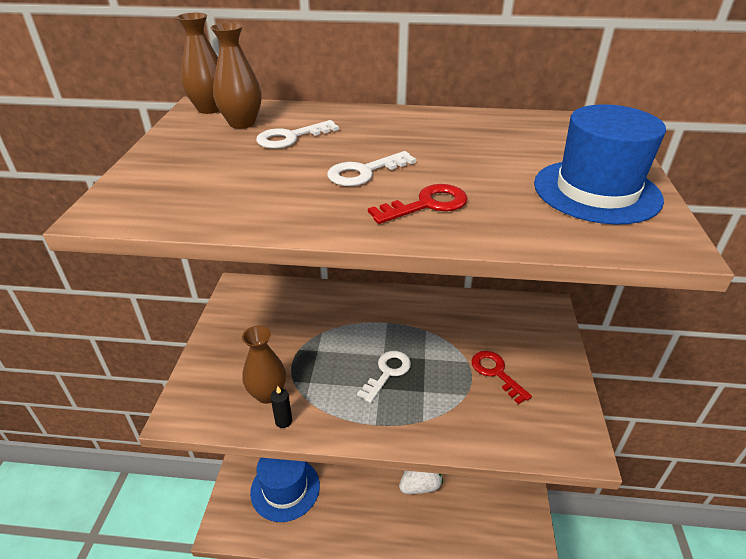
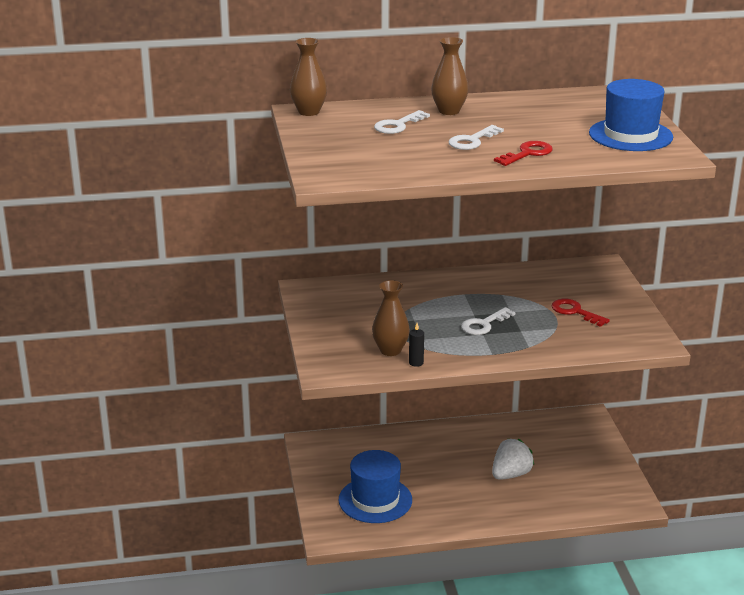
camera: 15 degrees left, 10 degrees down
(242, 123) = (348, 119): brown vase -> brown vase (449, 111)
(387, 373) = (484, 324): white key -> white key turned 150 degrees counterclockwise

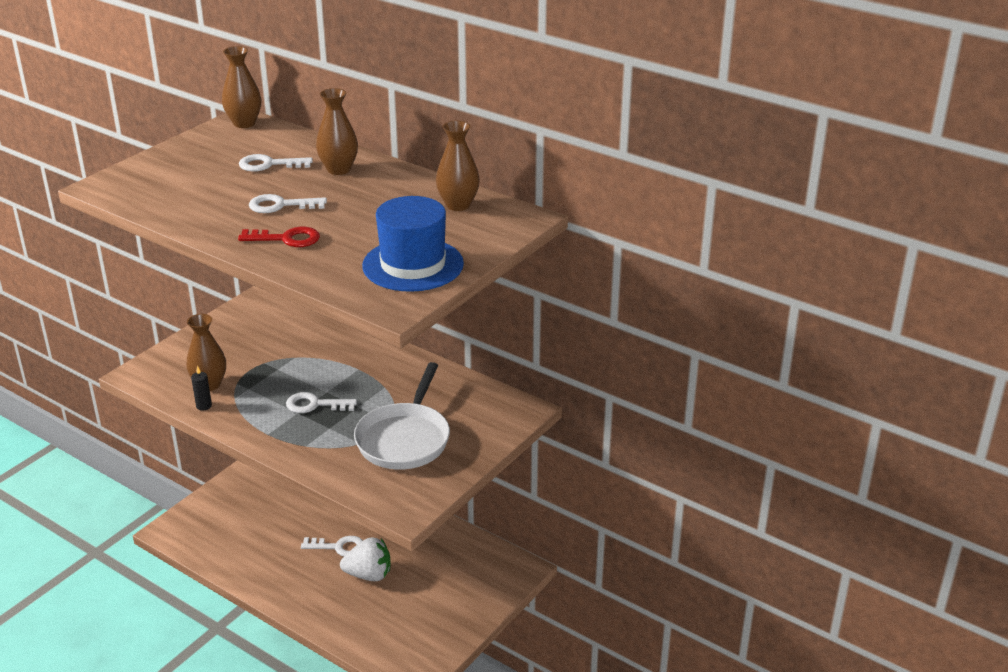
camera: 45 degrees right, 5 degrees up
(375, 500) = (243, 524): blue hat -> none
(463, 473) = (338, 547): none -> white key
(569, 100) = (458, 205): none -> brown vase
(575, 312) = (405, 438): red key -> white pan

